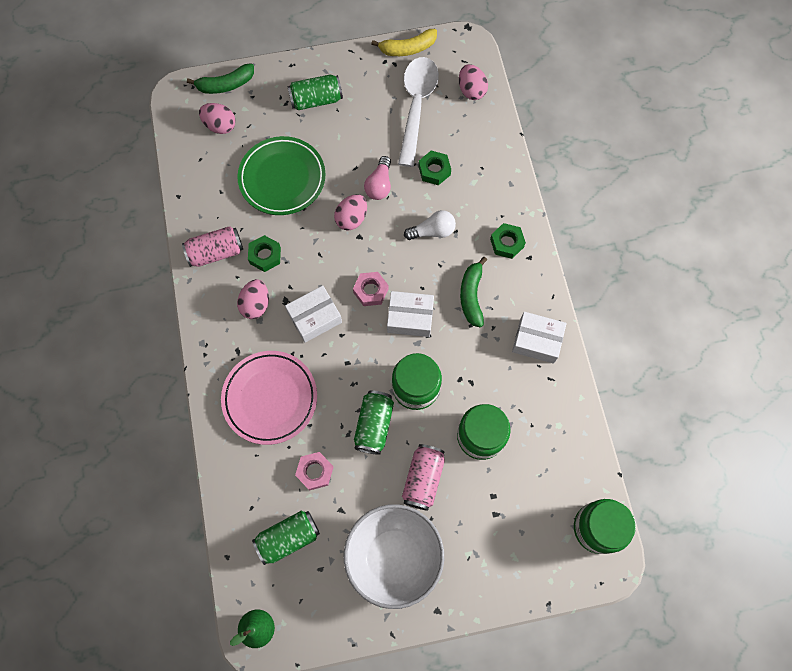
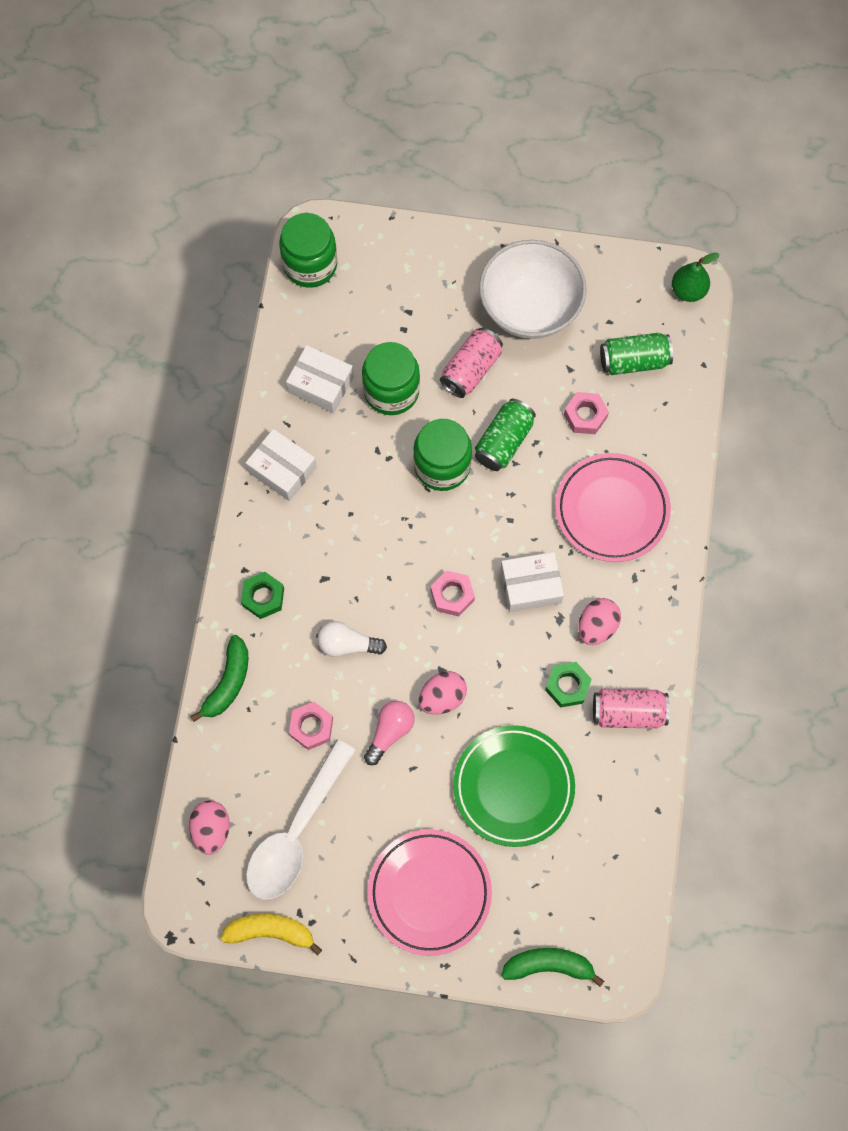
camera: 160 degrees left, 0 degrees up
(220, 126) = (574, 899): pink egg -> none
(316, 100) = (429, 892): green can -> pink plate
(410, 317) = (417, 547): white box -> white box (321, 384)
(434, 170) = (311, 727): green nut -> pink nut
(471, 296) = (334, 547): green banana -> green banana (228, 682)

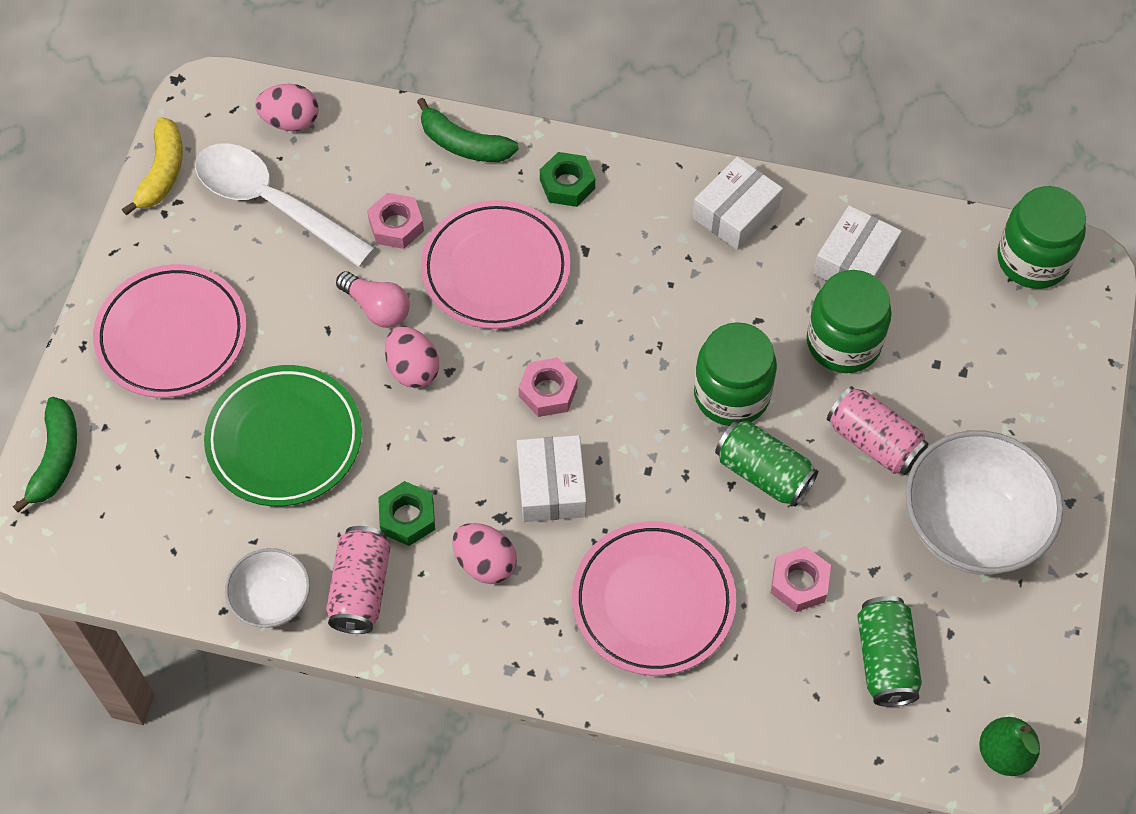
camera: 95 degrees right, 10 degrees down
(347, 644) = (496, 270): white light bulb -> pink plate
(645, 775) = (272, 600): none -> white bowl

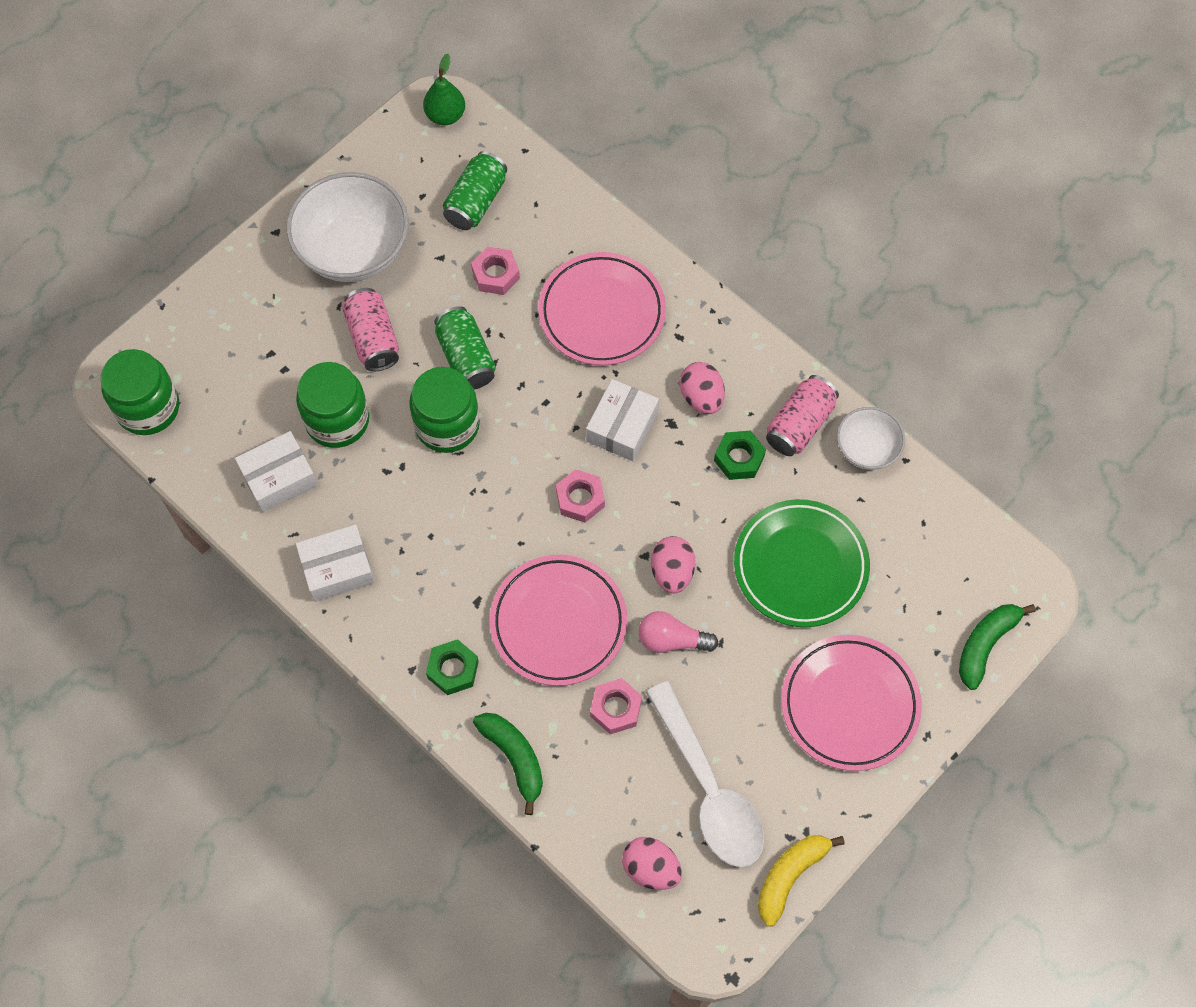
camera: 150 degrees left, 5 degrees up
(377, 308) = (672, 640): pink light bulb -> pink light bulb turned 60 degrees counterclockwise

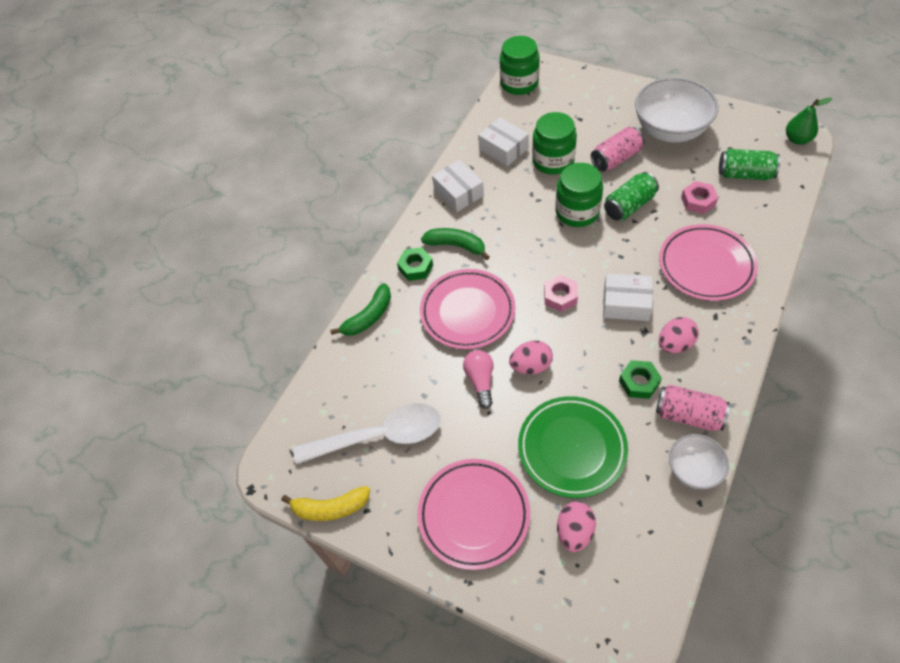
camera: 80 degrees right, 10 degrees down
(615, 708) = (419, 362): pink nut -> none
(651, 868) = (315, 416): pink egg -> pink egg (574, 531)
(709, 789) = (380, 436): white spoon -> white spoon turned 150 degrees counterclockwise
(790, 876) = (330, 508): yellow banana -> yellow banana turned 150 degrees clockwise
(985, 644) = (564, 611): green banana -> green banana (456, 245)

